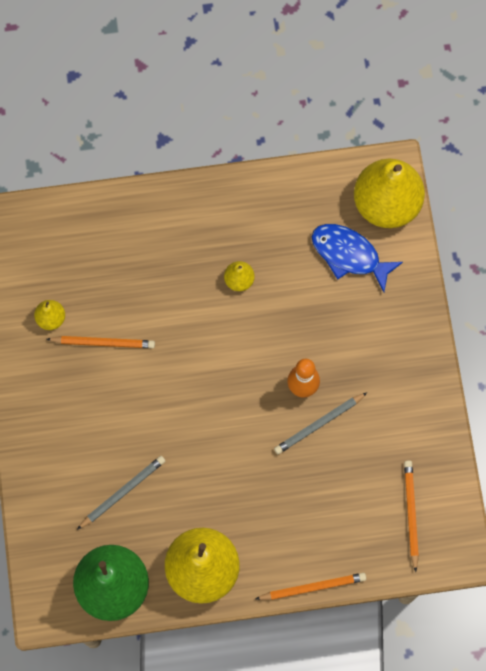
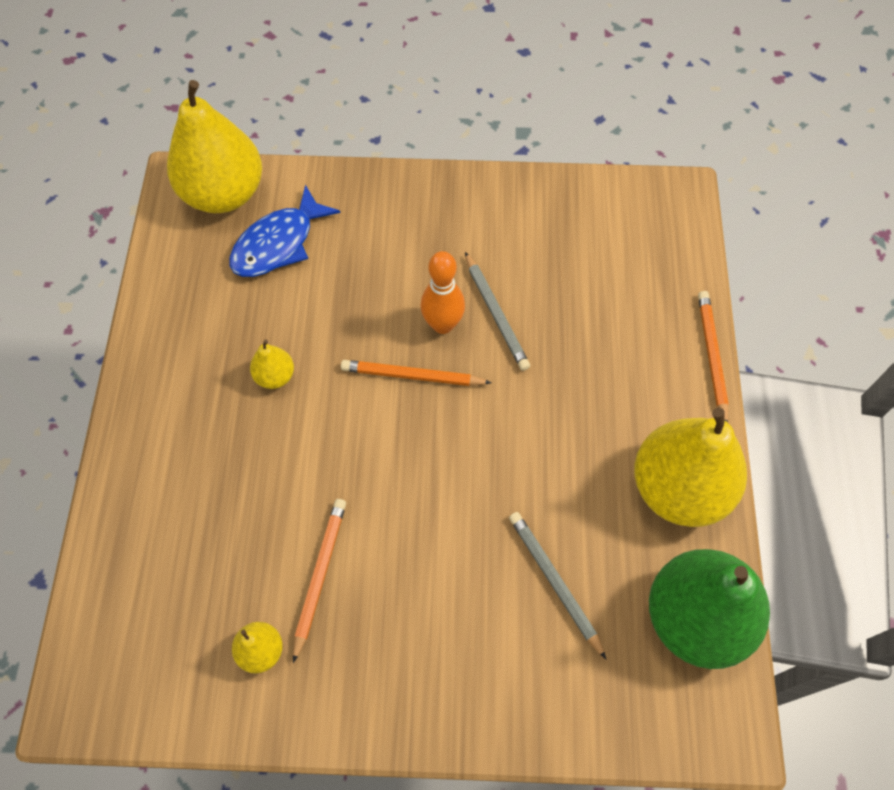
camera: 80 degrees left, 10 degrees down
(411, 513) = (626, 234): orange pencil -> orange pencil (412, 376)

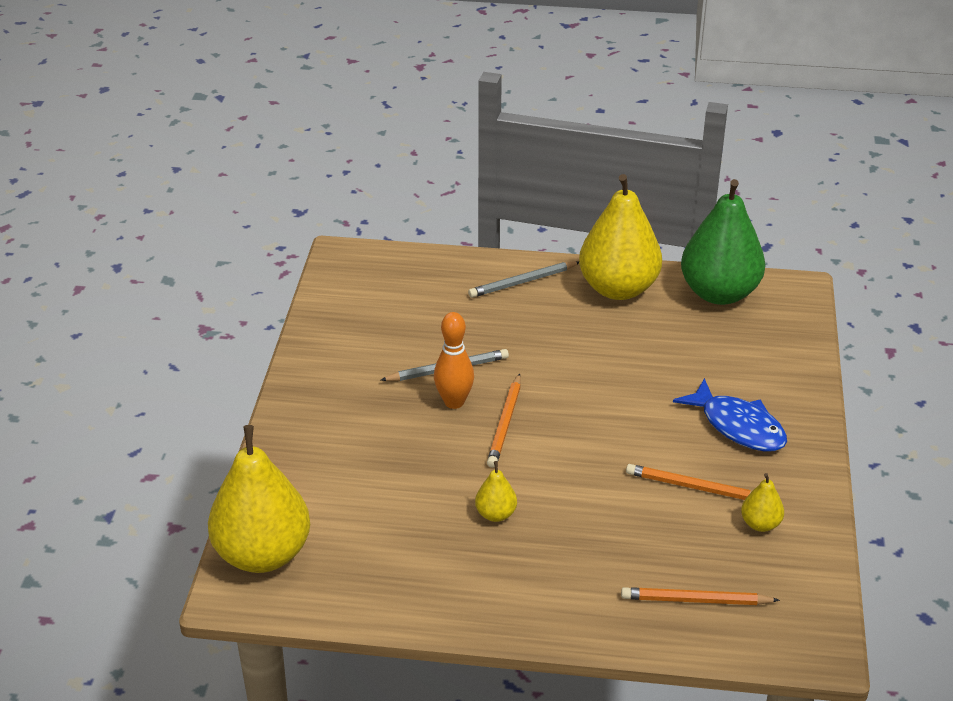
camera: 85 degrees left, 25 degrees down
(278, 244) = (339, 511): blue fish -> blue fish (738, 426)
(554, 582) = (694, 357): grey pencil -> grey pencil (522, 282)
(711, 356) = (505, 259): orange pencil -> orange pencil (695, 600)

